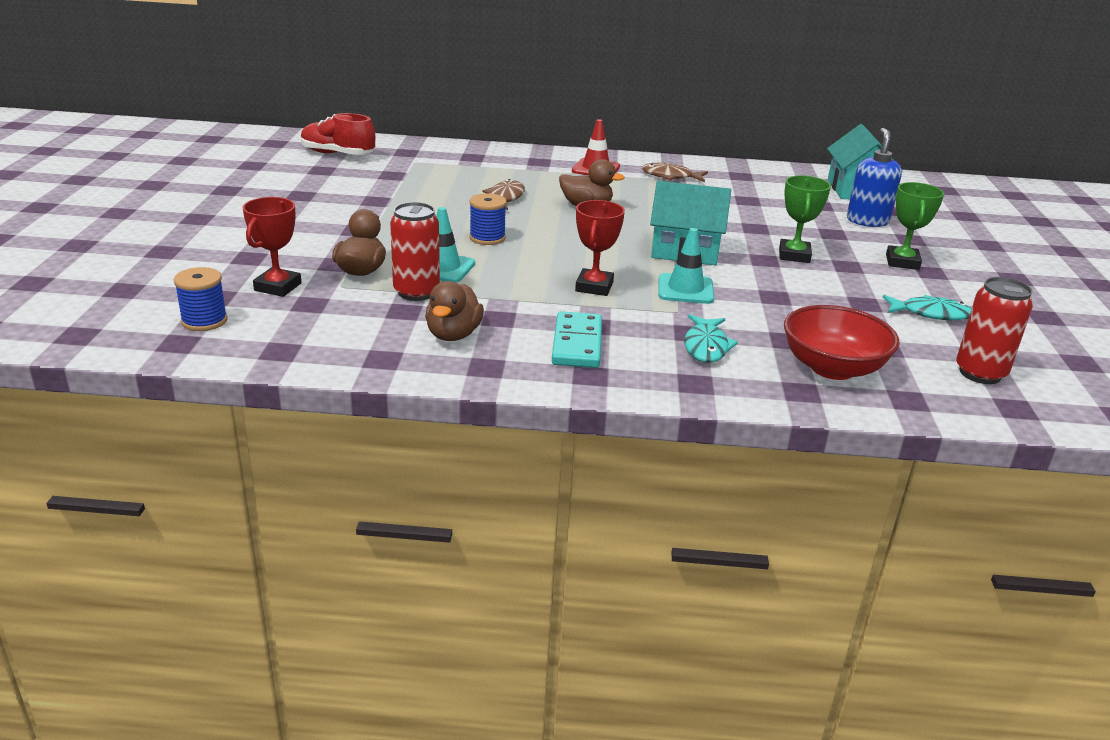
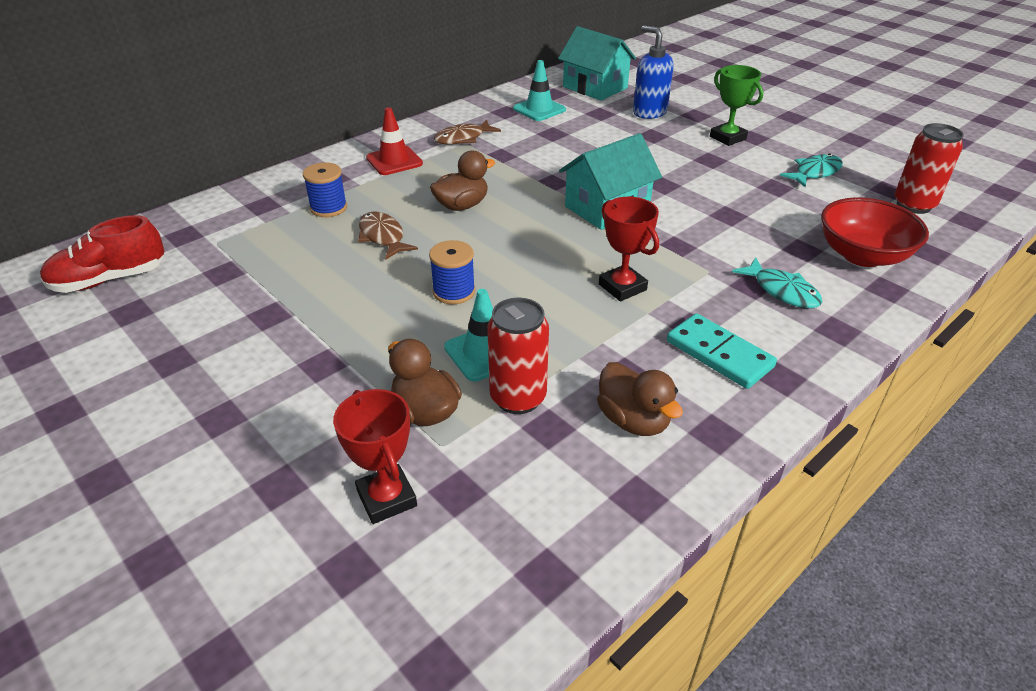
camera: 45 degrees left, 10 degrees up
(204, 321) = (402, 612): blue spool -> blue spool (328, 208)
(685, 289) = (675, 246): turquoise traffic cone -> turquoise traffic cone (539, 109)
(794, 255) = (670, 169): green trophy -> none

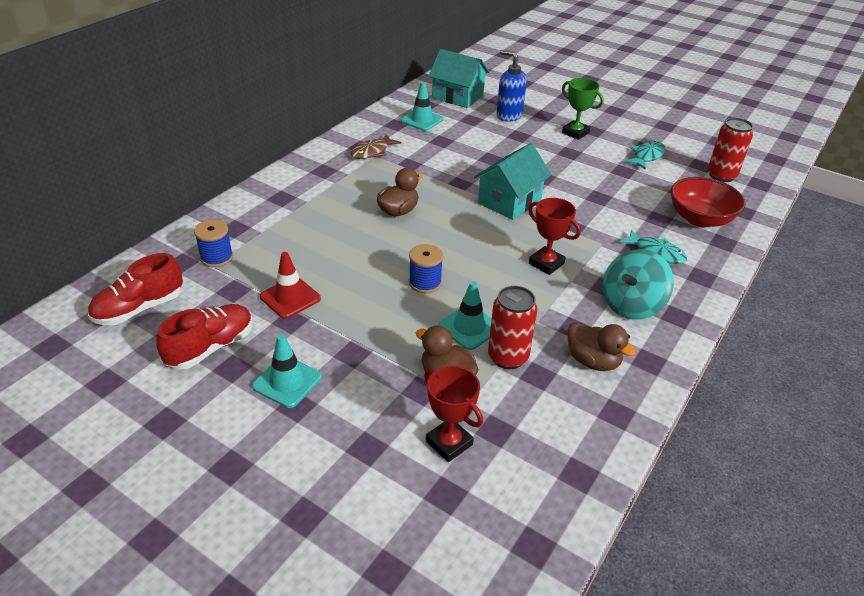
camera: 15 degrees left, 0 degrees up
(162, 333) = (211, 347): none -> red shoe
(226, 387) = (287, 382): none -> turquoise traffic cone
(328, 208) = (292, 225): blue spool -> blue spool (216, 258)
(383, 237) = (348, 245): brown fish -> none
(394, 161) = (325, 177): red traffic cone -> red traffic cone (290, 297)
(719, 354) = (631, 305): turquoise domino -> turquoise spinning top

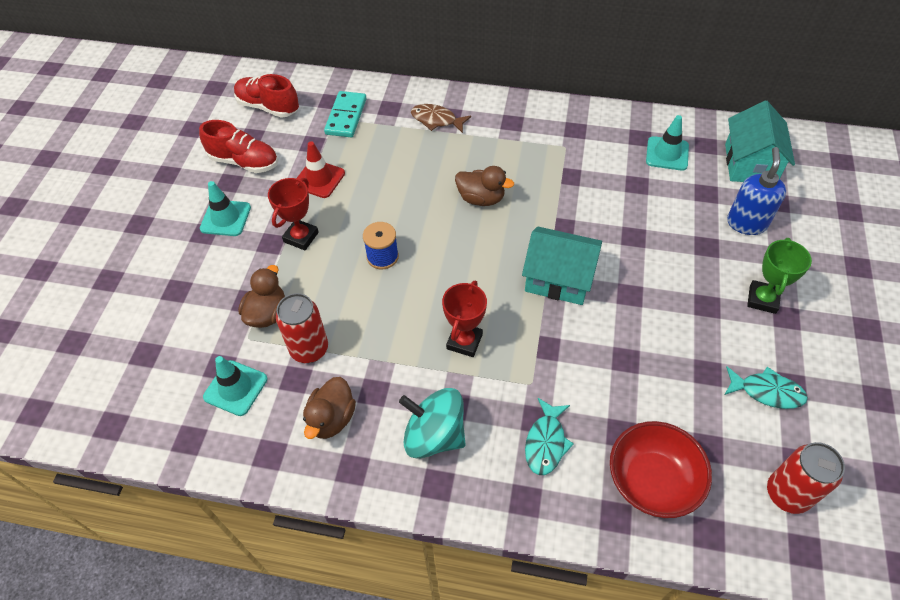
camera: 70 degrees right, 15 degrees up
(216, 258) = (346, 116): blue spool -> turquoise domino
(372, 152) = (571, 141): brown fish -> brown fish (436, 120)
(449, 443) = (195, 339): red trophy -> red trophy (301, 237)
(469, 327) = (336, 309): turquoise traffic cone -> turquoise traffic cone (235, 388)

